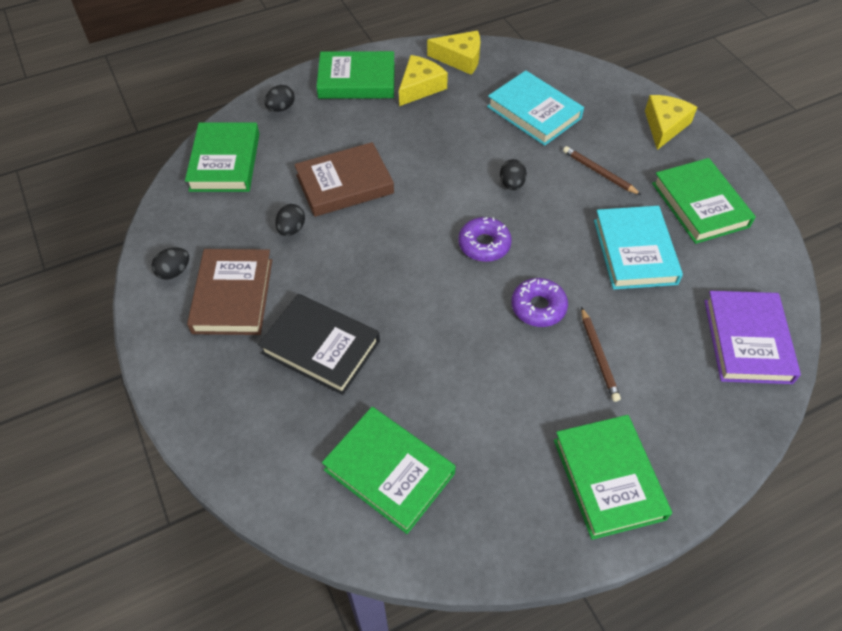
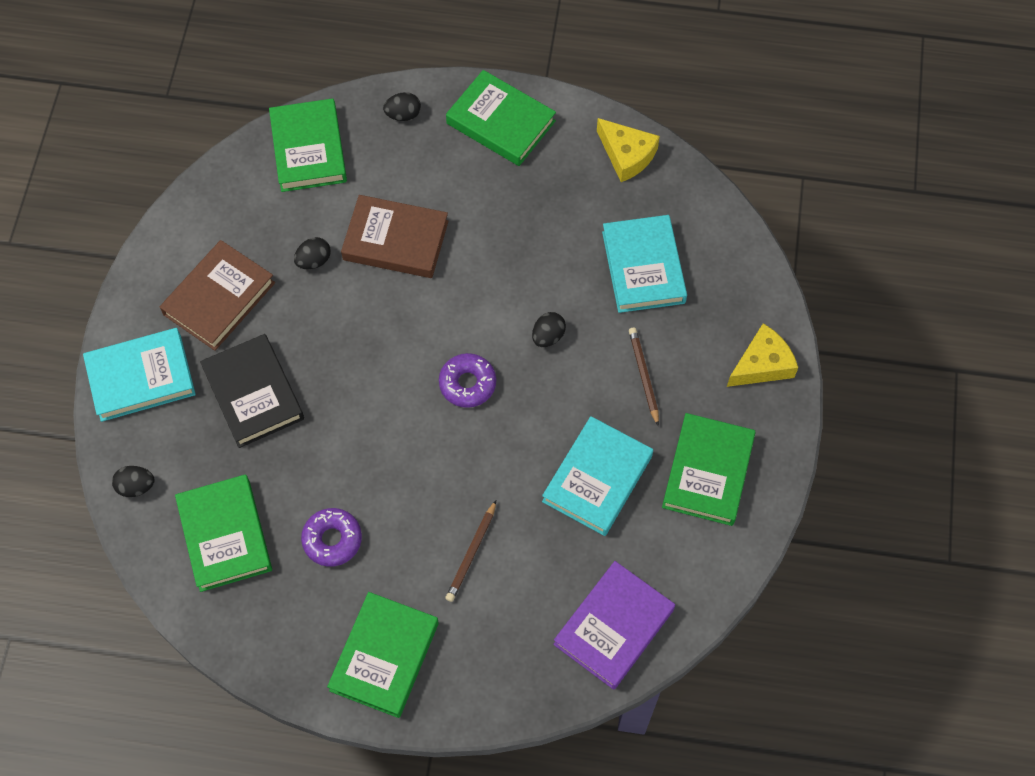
camera: 35 degrees right, 10 degrees up
(174, 272) = (188, 244): black egg -> black egg (136, 486)
(209, 392) = (141, 378): none -> turquoise book
(225, 162) = (308, 149): green book -> green book turned 45 degrees counterclockwise
(420, 87) = (556, 168): yellow cheese -> none
(538, 307) = (461, 475): purple donut -> purple donut (332, 540)

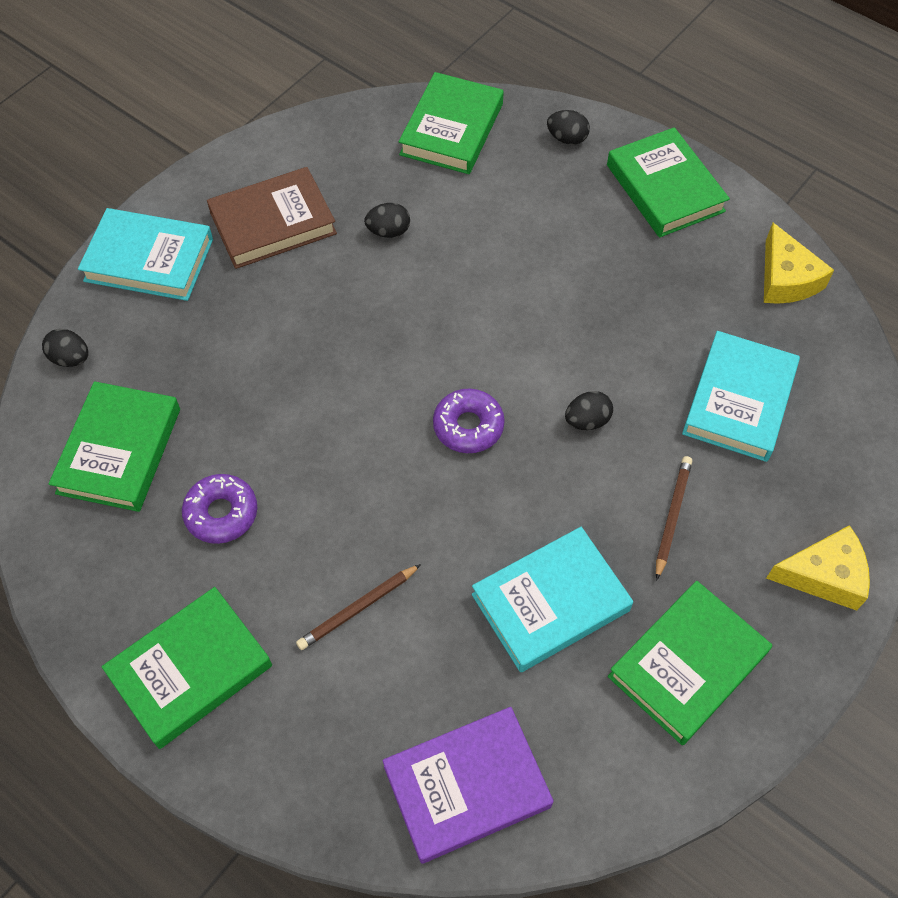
camera: 30 degrees right, 5 degrees down
(253, 394) = (243, 327): black book -> none
(395, 240) = (483, 250): brown book -> none

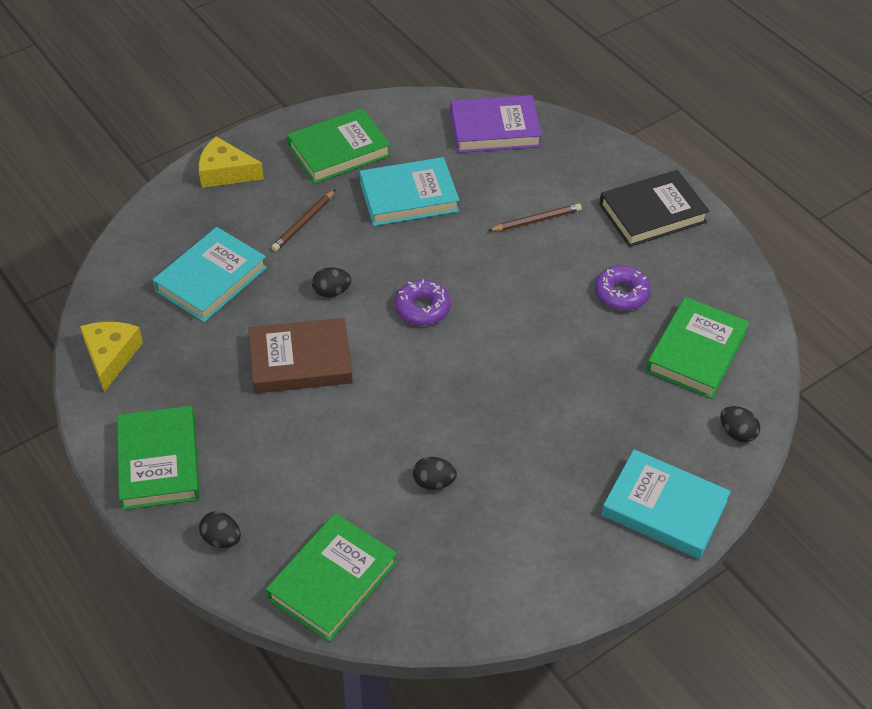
camera: 165 degrees left, 10 degrees down
(190, 670) = (652, 213): green book -> black book
(273, 223) = (541, 517): brown book -> brown book (300, 361)

